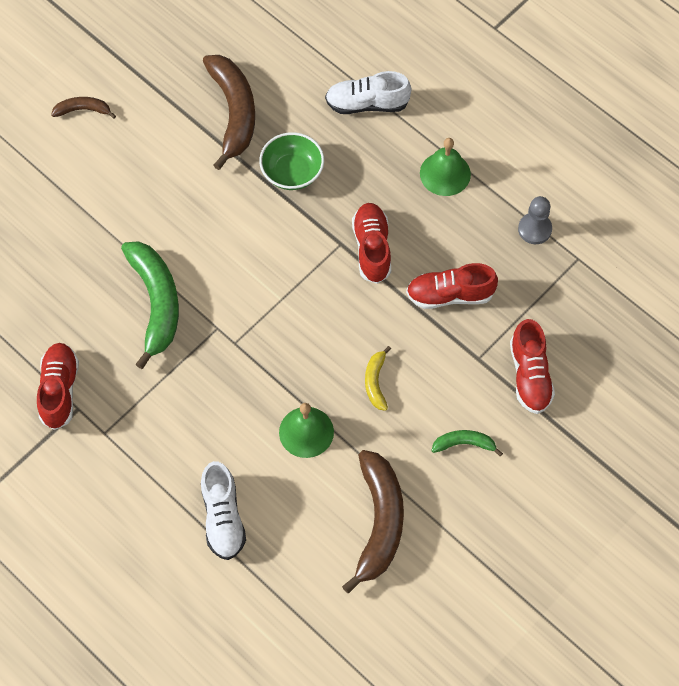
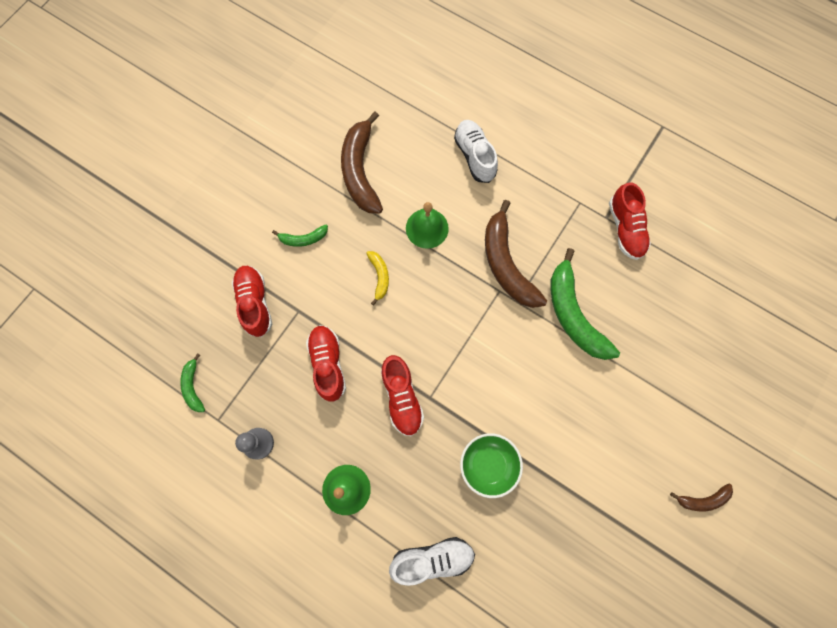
camera: 170 degrees right, 10 degrees up
(234, 112) = (559, 523): brown banana -> brown banana (506, 264)
(450, 295) = (328, 364): red shoe -> red shoe turned 90 degrees counterclockwise
(605, 296) = (193, 386): none -> green banana

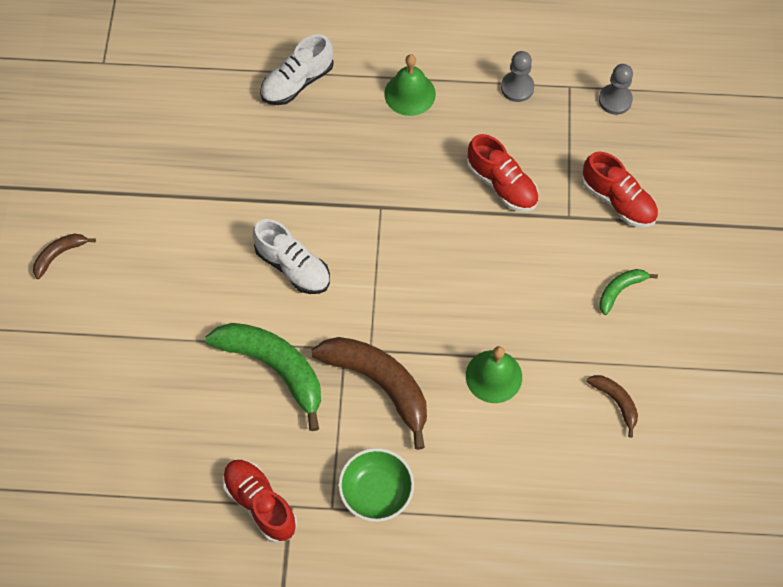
camera: 150 degrees right, 10 degrees down
(193, 386) = (615, 100): green banana -> grey pawn
(360, 171) = (616, 401): brown banana -> brown banana, size x0.49
(379, 277) = (509, 295): yellow banana -> none
(402, 397) = (408, 193): red shoe -> none
(474, 156) = (494, 498): white shoe -> white shoe (293, 266)
(488, 465) = (288, 179): green bowl -> green bowl (376, 492)

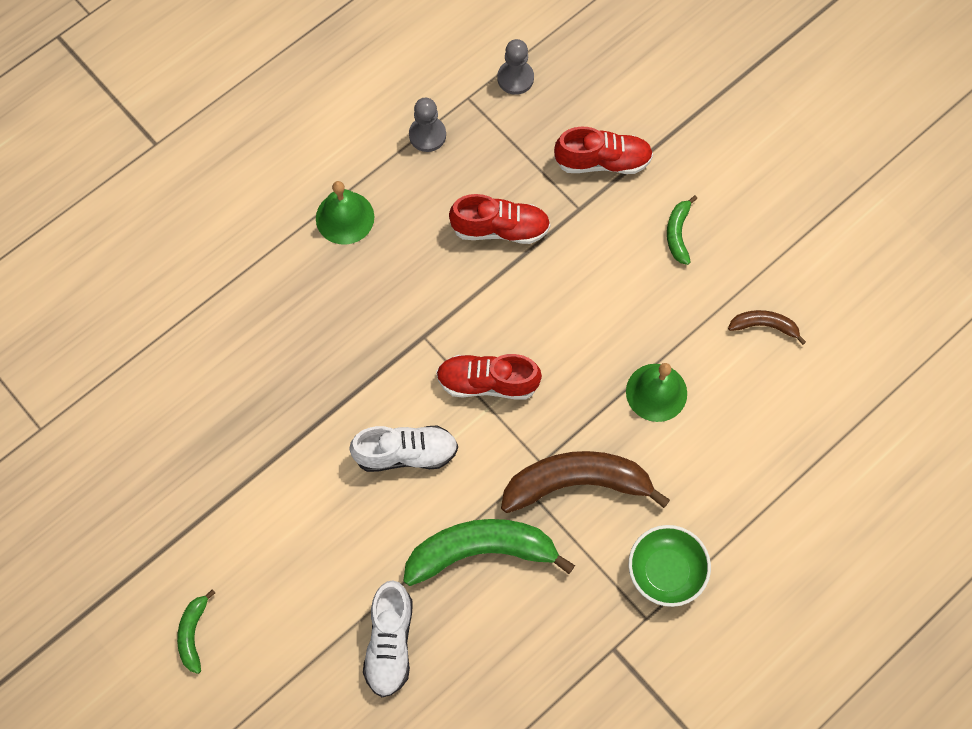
camera: 45 degrees left, 5 degrees up
(59, 255) = (193, 633): brown banana -> green banana
(260, 504) = (588, 671): red shoe -> red shoe (487, 382)
(297, 82) = (238, 292): white shoe -> white shoe (390, 643)

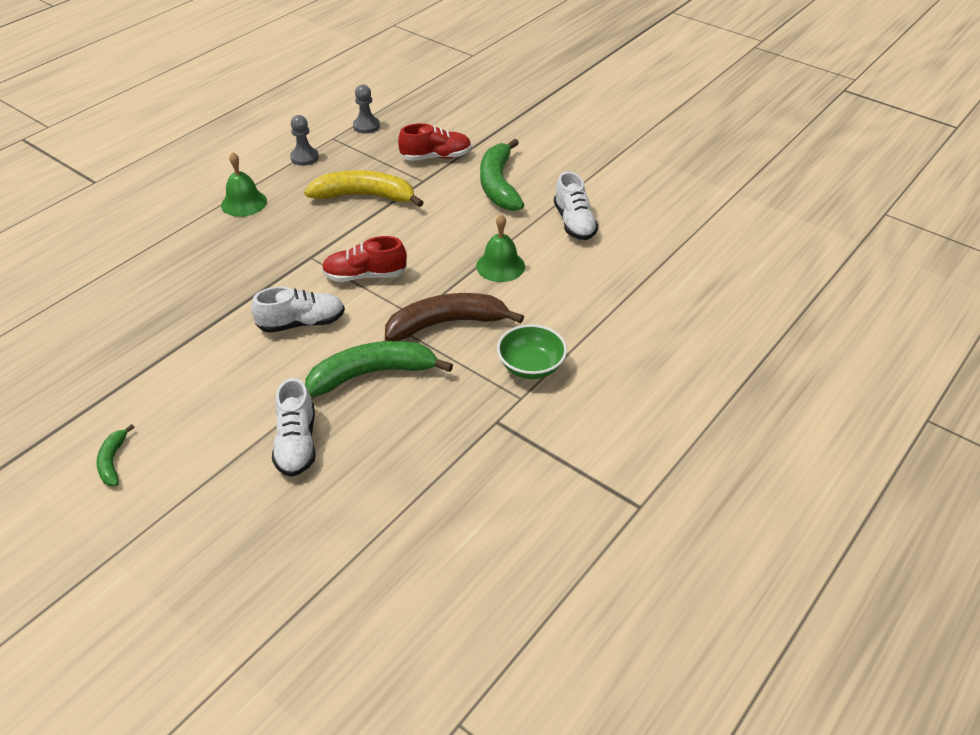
camera: 10 degrees left, 25 degrees down
(500, 228) = (364, 196): red shoe -> yellow banana
(678, 233) = (498, 185): green banana -> green banana, size x2.06
(764, 326) = (574, 223): brown banana -> white shoe

